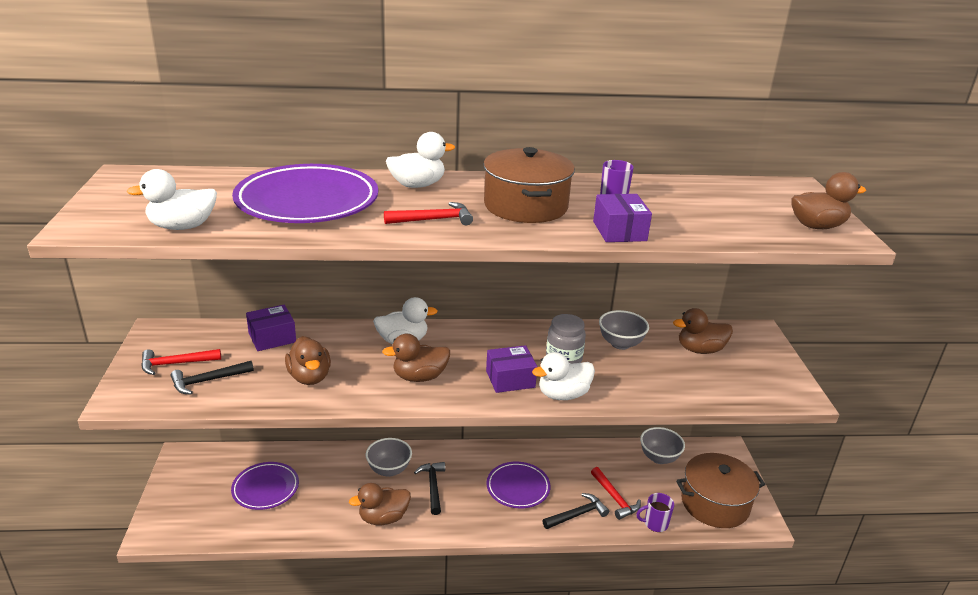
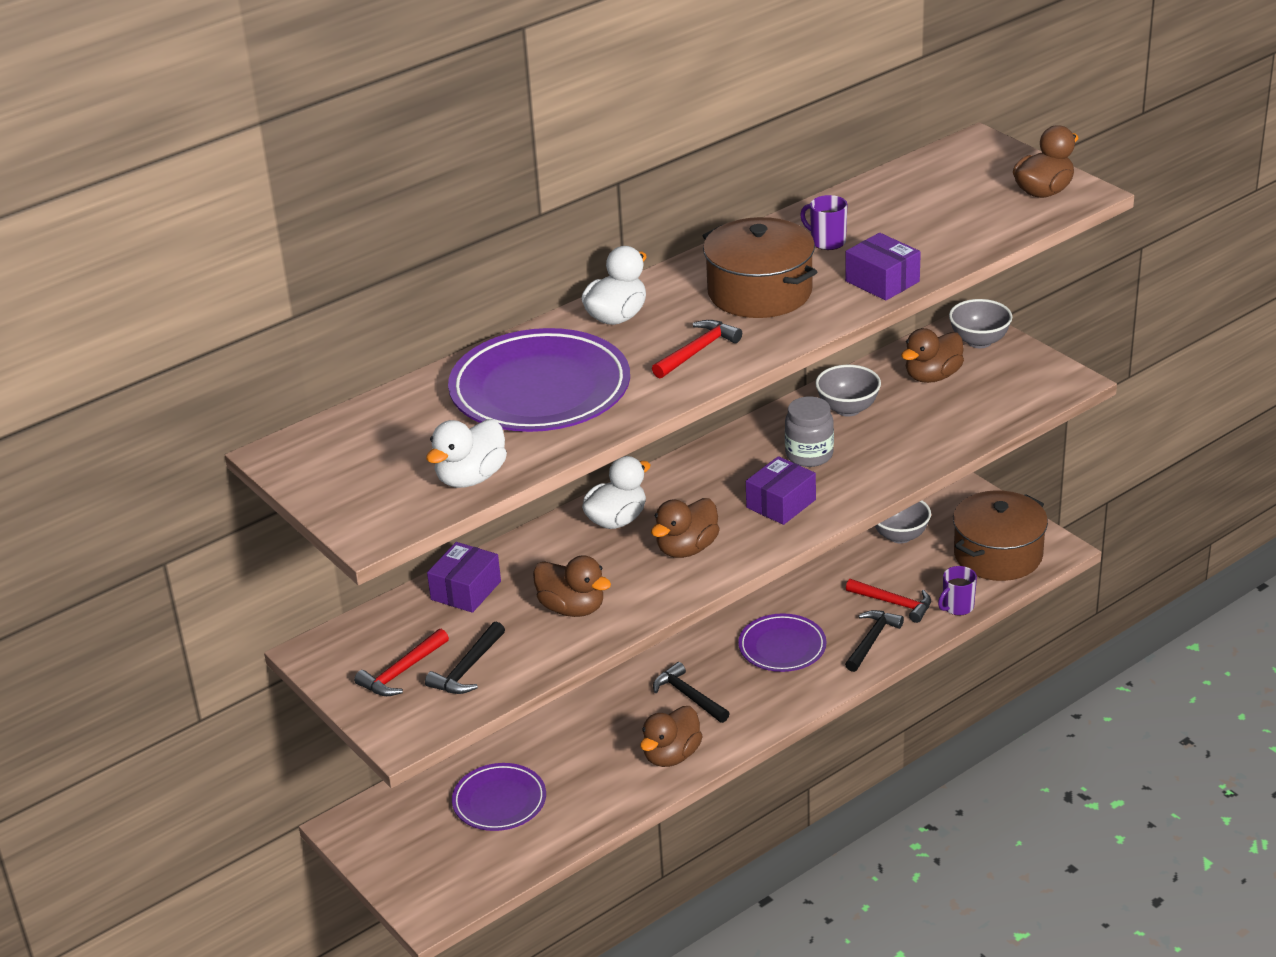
camera: 30 degrees left, 5 degrees up
(389, 470) = (618, 706): grey bowl -> grey bowl (979, 341)
(563, 395) = (851, 493): white duck -> none

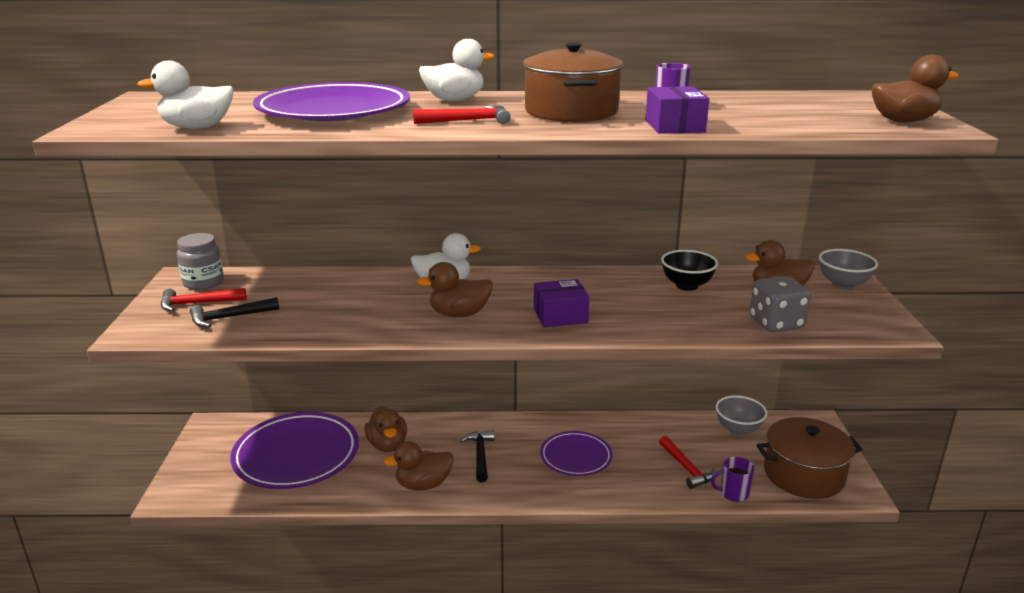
camera: 35 degrees right, 10 degrees down
(466, 590) = (303, 282): purple box -> none
(499, 801) = (296, 455): purple plate -> purple plate, size x1.73
(572, 608) = (339, 314): brown duck -> brown duck (387, 445)
(809, 455) = (621, 298): grey jar -> grey jar (203, 282)
(848, 409) = (686, 285): grey bowl -> black bowl
(871, 640) = (642, 484): black hammer -> none
(971, 420) = (776, 323): none -> grey dice

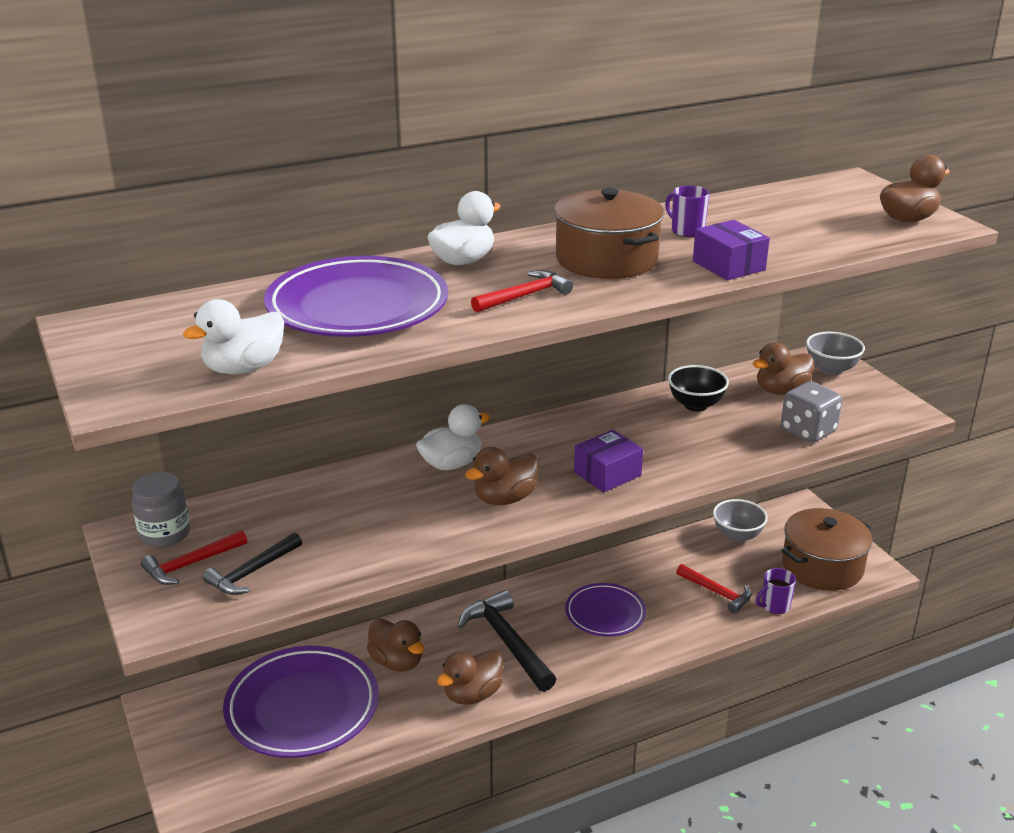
camera: 25 degrees left, 5 degrees up
(480, 455) = (507, 642): black hammer -> black hammer, size x1.61

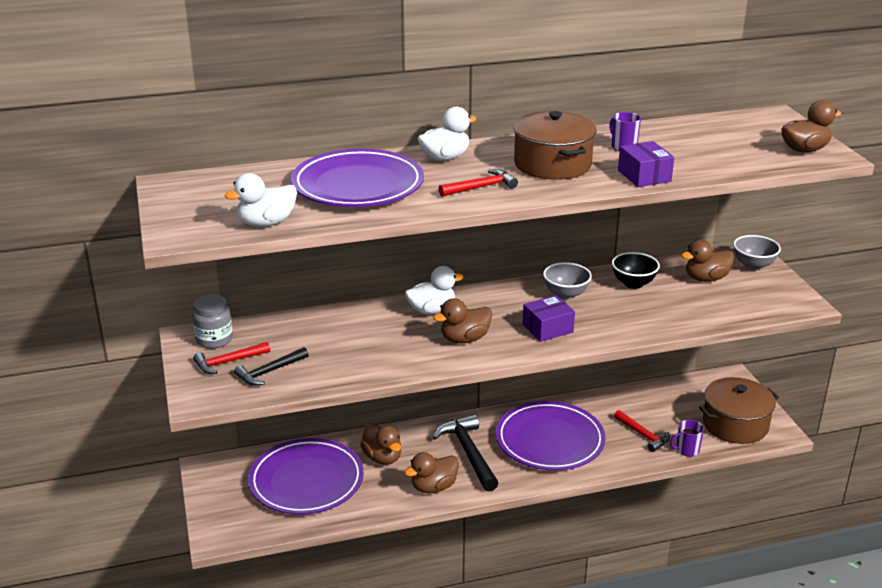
camera: 10 degrees right, 0 degrees up
(605, 613) = (550, 441): purple plate -> purple plate, size x1.73
(737, 536) = (672, 394): grey bowl -> grey bowl (566, 294)
(808, 431) = (716, 311): grey dice -> none

